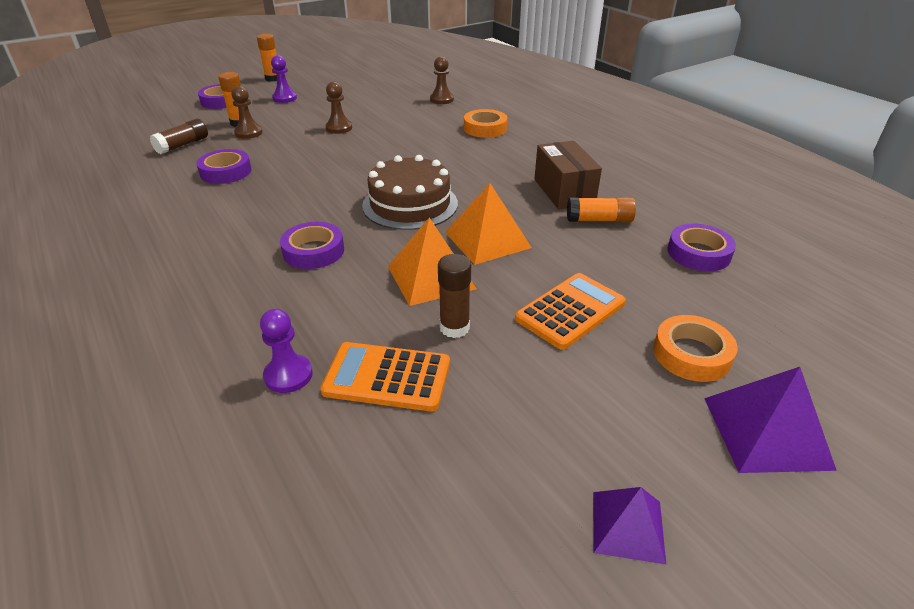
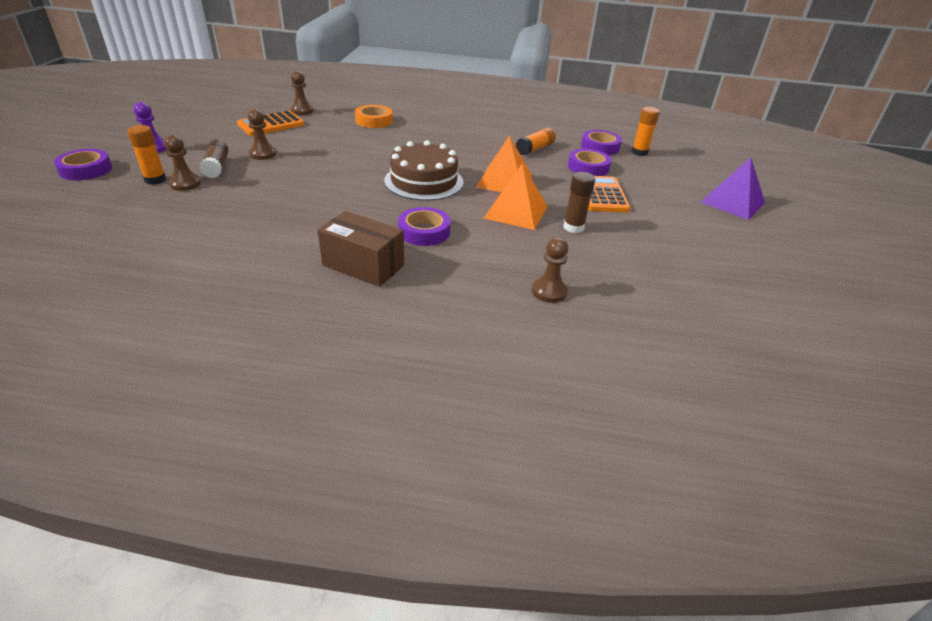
camera: 50 degrees left, 0 degrees up
(182, 145) = (137, 215): brown glue stick -> brown glue stick (216, 167)
(226, 172) = (236, 217): purple tape -> purple tape (588, 167)
(273, 79) = (98, 136): orange glue stick -> orange glue stick (639, 152)
(288, 375) = (549, 291): purple pawn -> brown pawn
(387, 377) = (591, 264): orange calculator -> orange calculator (271, 124)
(564, 191) = (491, 141): brown box -> brown box (363, 265)
(627, 526) = (755, 256): purple pyramid -> none
(691, 354) = (669, 188): orange tape -> none

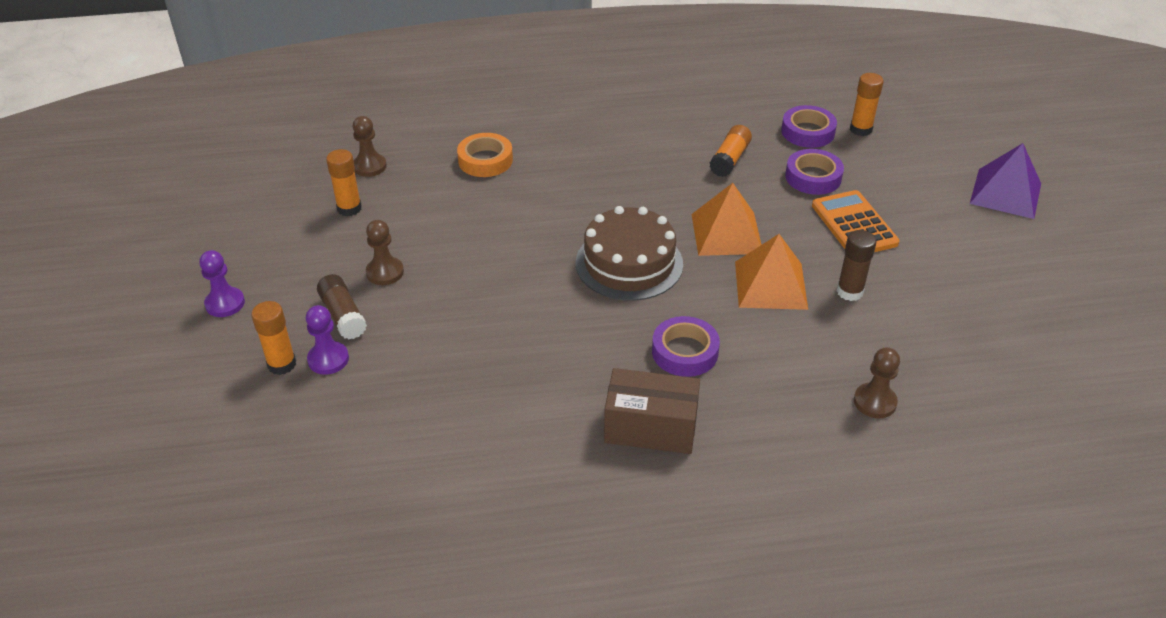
camera: 15 degrees left, 5 degrees up
(86, 170) = (169, 374): purple tape -> none
(185, 184) = (328, 359): brown pawn -> purple pawn
(271, 124) = (349, 208): orange calculator -> orange glue stick

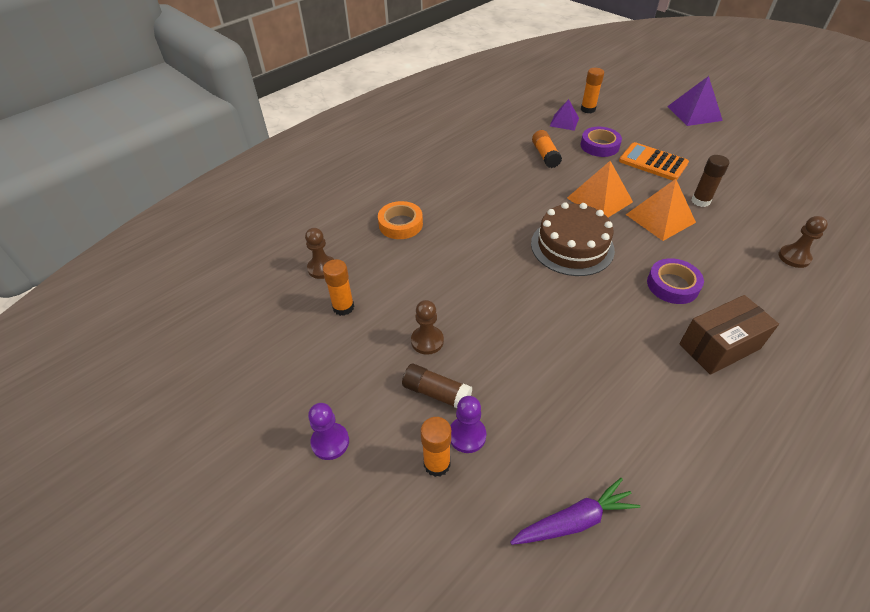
camera: 35 degrees left, 5 degrees up
(333, 464) = (574, 520): none -> purple carrot
(808, 132) = (564, 122): purple tape -> purple pyramid

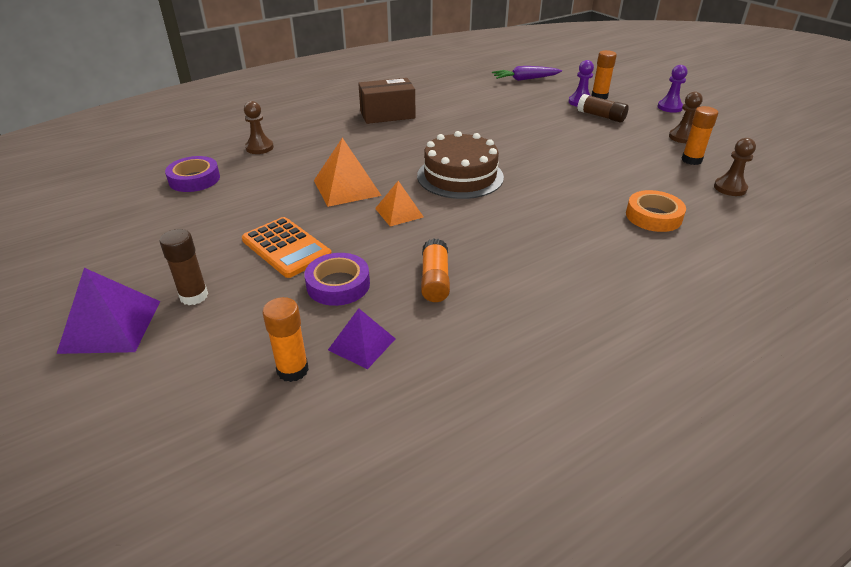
camera: 170 degrees left, 10 degrees down
(427, 341) = (610, 136): brown pawn -> brown pawn (682, 137)
(599, 200) = (399, 212): orange pyramid -> orange pyramid, size x0.63
(672, 285) = (388, 143): purple tape -> purple tape (194, 179)
(700, 201) = (283, 197): brown glue stick -> brown glue stick (194, 296)

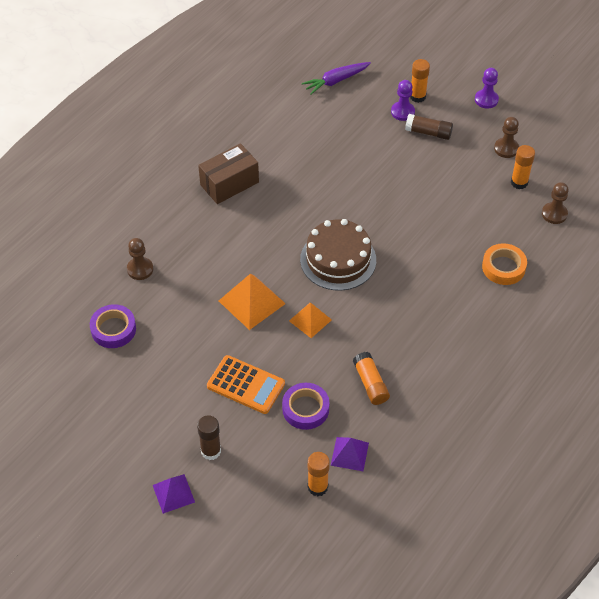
camera: 20 degrees left, 15 degrees up
(111, 326) = (173, 493): purple pyramid -> purple pyramid, size x0.63

